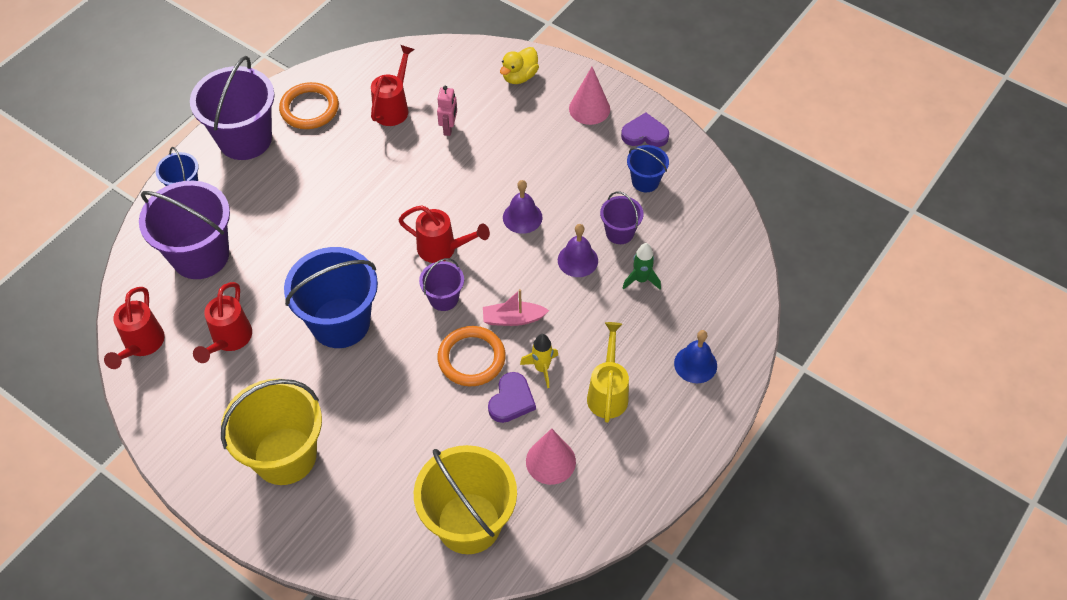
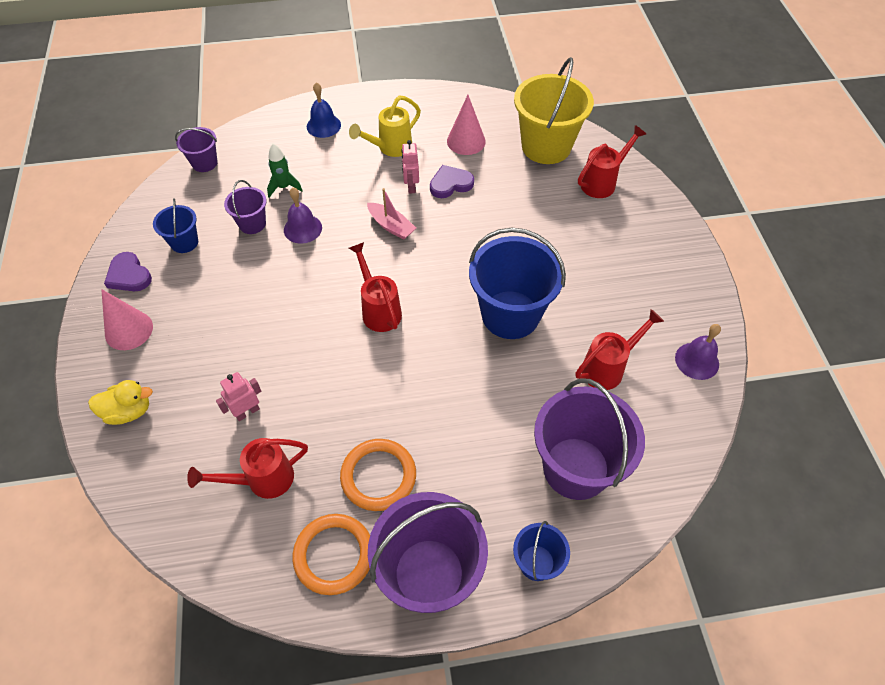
camera: 135 degrees left, 0 degrees up
(141, 346) = (686, 420): red watering can -> red watering can (603, 182)
(285, 456) = (629, 257): yellow bucket -> none
(443, 298) = (420, 274): purple bucket -> purple bucket (204, 163)
(471, 358) = (446, 223): orange ring -> orange ring (378, 476)
(522, 217) = (296, 286): purple bell -> purple bell (697, 361)
(542, 368) = (411, 186): yellow rocket -> pink robot

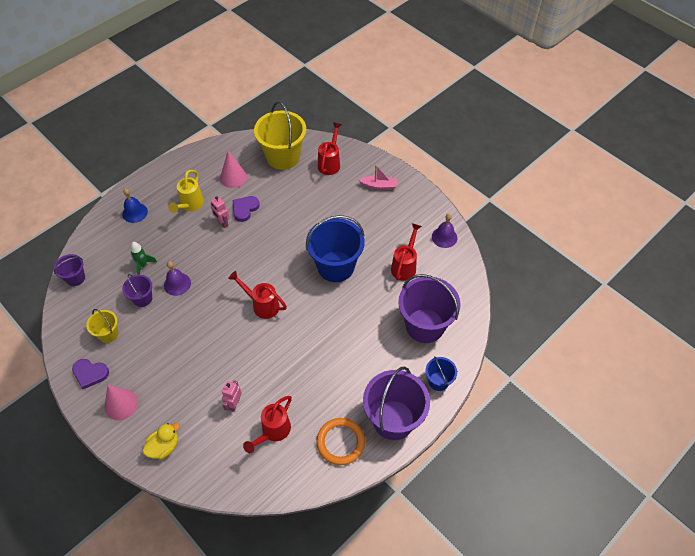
camera: 35 degrees left, 0 degrees up
(184, 242) = (108, 334): blue bucket -> yellow bucket
(378, 476) = (332, 391): orange ring -> none
(391, 226) = (230, 253): pink boat -> pink boat (379, 185)

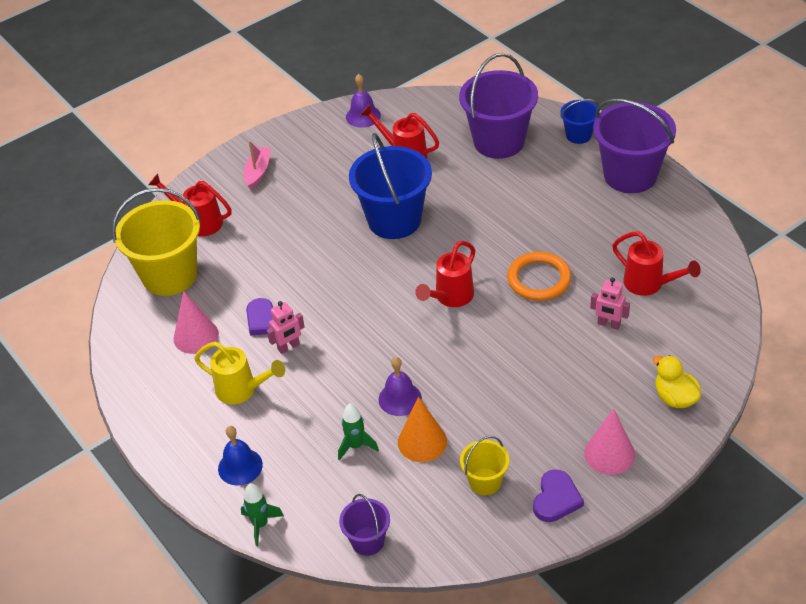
camera: 80 degrees left, 10 degrees down
(94, 227) = (260, 524): none -> green rocket
(142, 298) = (422, 441): purple bucket -> orange cone
(340, 442) = (661, 222): orange ring -> orange ring (539, 279)

